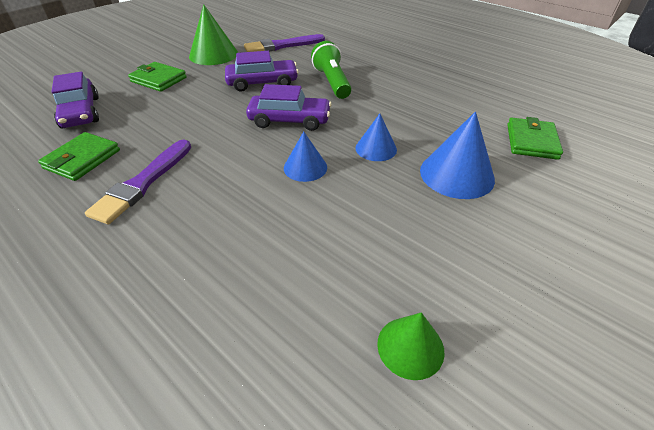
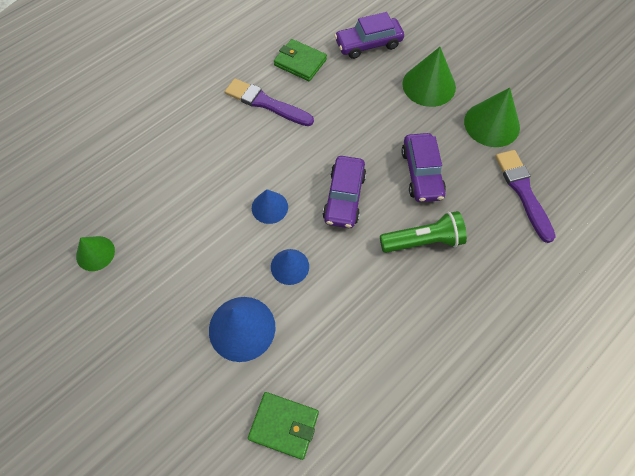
camera: 95 degrees right, 20 degrees up
(158, 79) = (429, 85): green wallet -> green cone

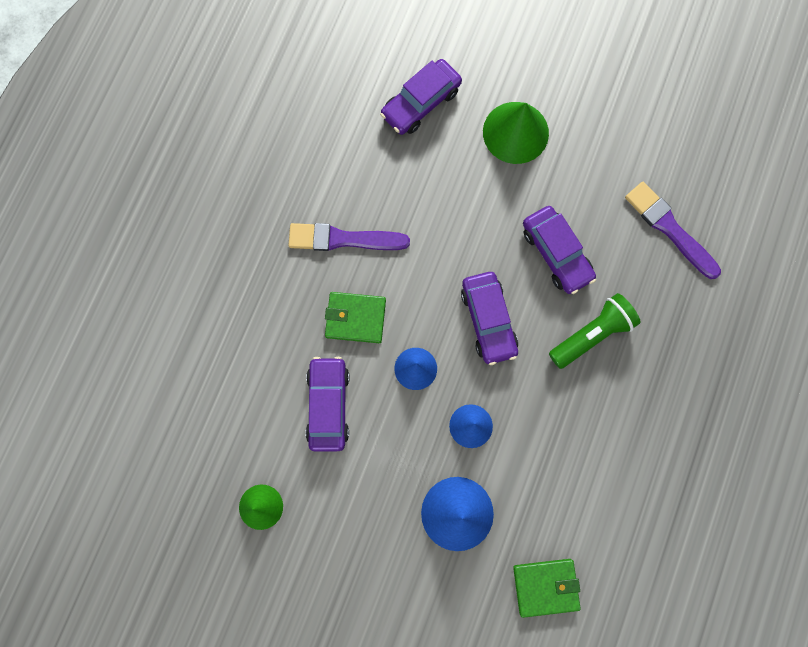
camera: 25 degrees left, 15 degrees up
(189, 204) = (328, 405): none -> purple car
(300, 62) = (353, 164): green wallet -> green wallet (355, 318)
(492, 124) = (605, 155): green cone -> none

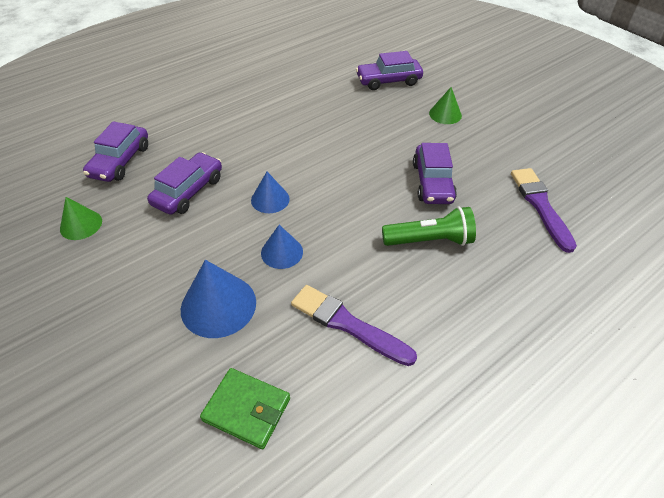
camera: 30 degrees right, 30 degrees down
(344, 239) = (283, 118): purple brush -> purple brush (348, 324)
(355, 318) = (253, 156): green wallet -> none
(488, 320) = (349, 196): purple car -> purple car (120, 161)
(515, 132) = (445, 114): green cone -> green cone, size x0.61

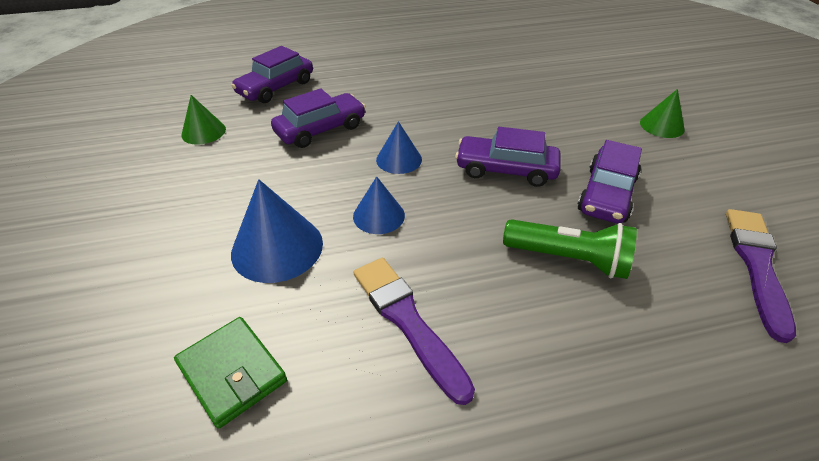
camera: 25 degrees right, 5 degrees down
(388, 81) = (604, 77): purple car -> purple car (506, 169)

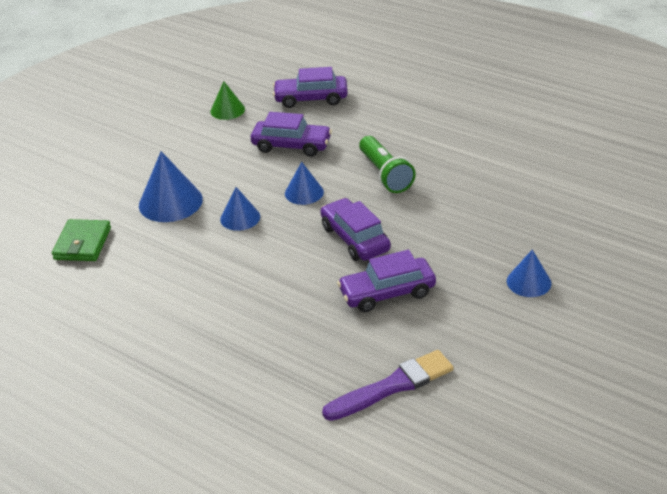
camera: 50 degrees right, 5 degrees down
(408, 322) = (173, 275): purple brush -> none
(568, 259) = (295, 305): green flashlight -> green flashlight (385, 174)
(662, 126) = (528, 282): green cone -> blue cone

